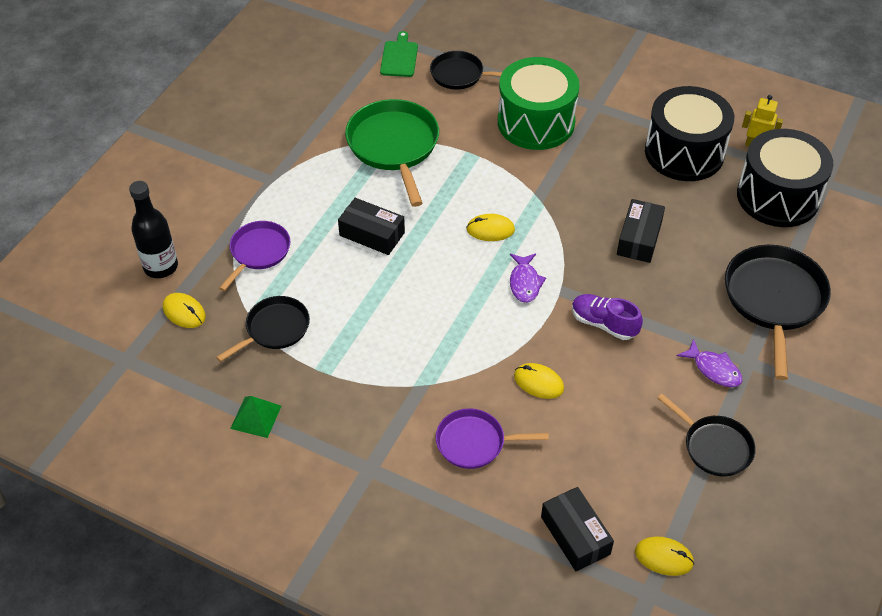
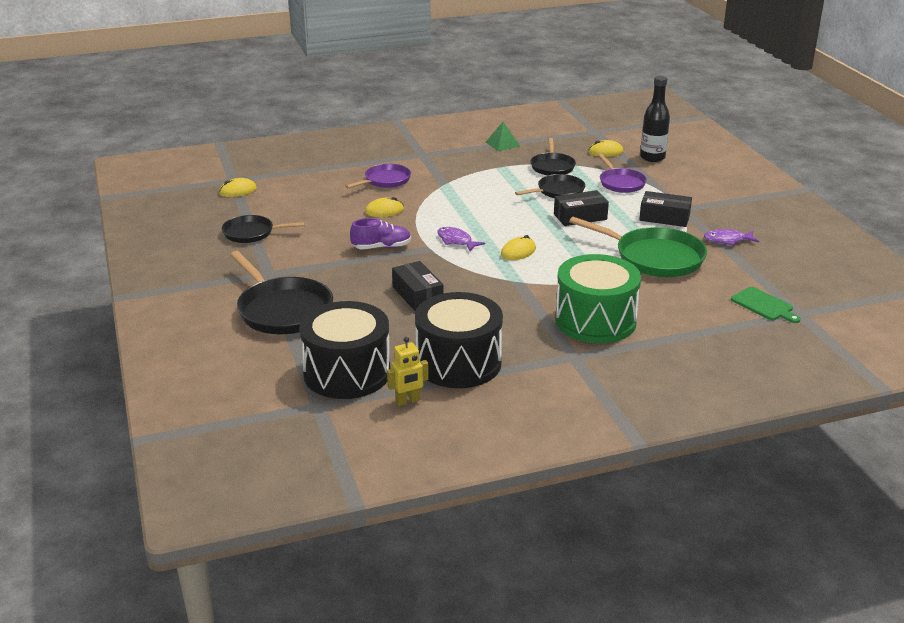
camera: 135 degrees right, 20 degrees down
(460, 75) = (703, 319): black pan -> black pan (558, 191)
(575, 535) = (292, 179): black box -> black box (664, 217)
(714, 369) = (287, 260): purple fish -> purple fish (727, 240)

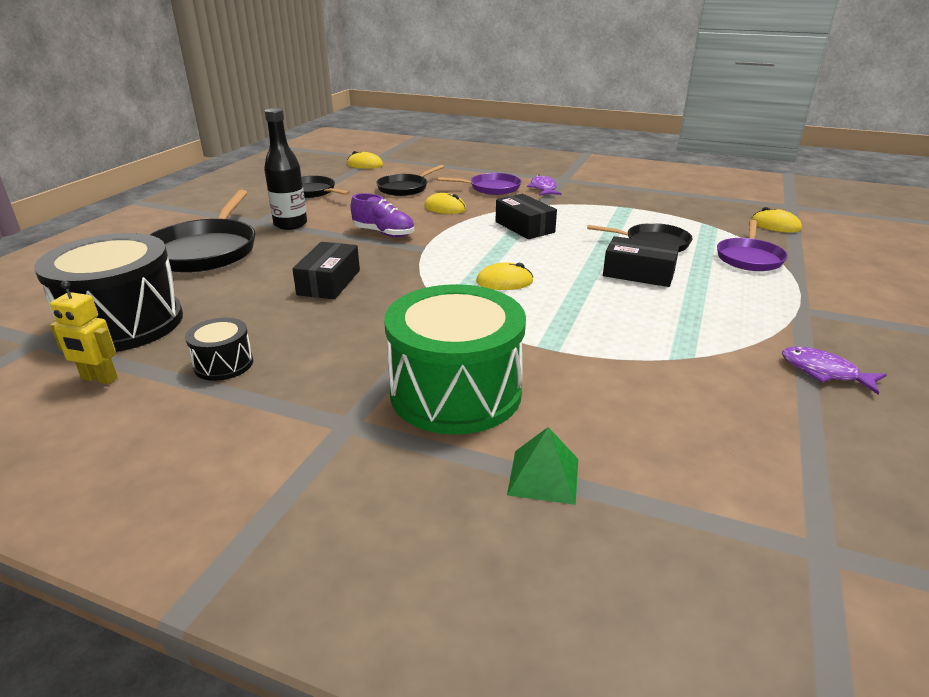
camera: 40 degrees right, 0 degrees up
(456, 241) = (460, 251): purple fish -> purple fish (543, 189)
(458, 363) = (223, 364): black drum -> black drum, size x0.46
(502, 144) = (659, 191): green pyramid -> green pyramid (543, 476)
(552, 167) = (684, 221): black pan -> black pan (404, 188)
(652, 157) = (835, 246): black bottle -> black bottle (290, 224)
(655, 257) = (668, 351): green pan -> none
(664, 217) = (756, 311): black box -> black box (524, 227)
(764, 305) = (762, 498): green cutting board -> none

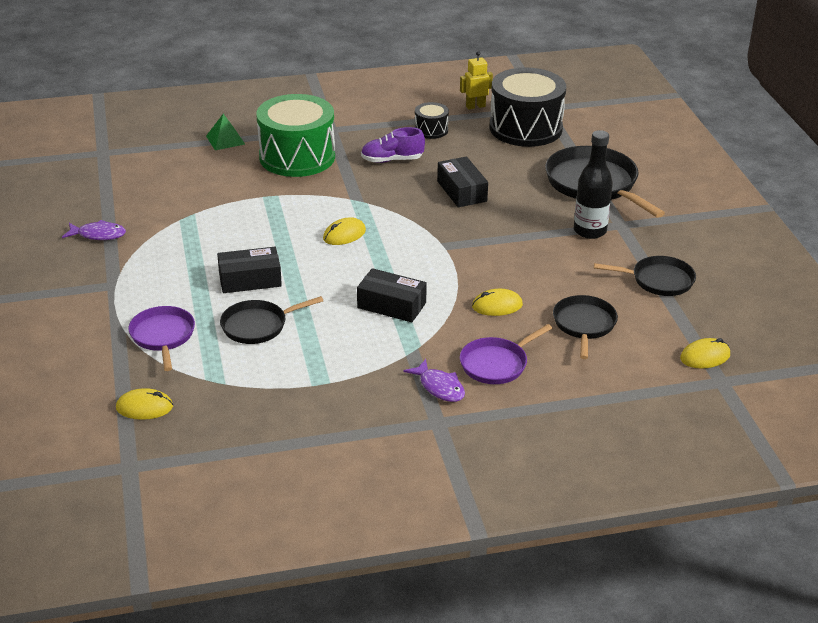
camera: 145 degrees right, 5 degrees up
(384, 233) = (499, 250): purple shoe -> purple shoe (392, 160)

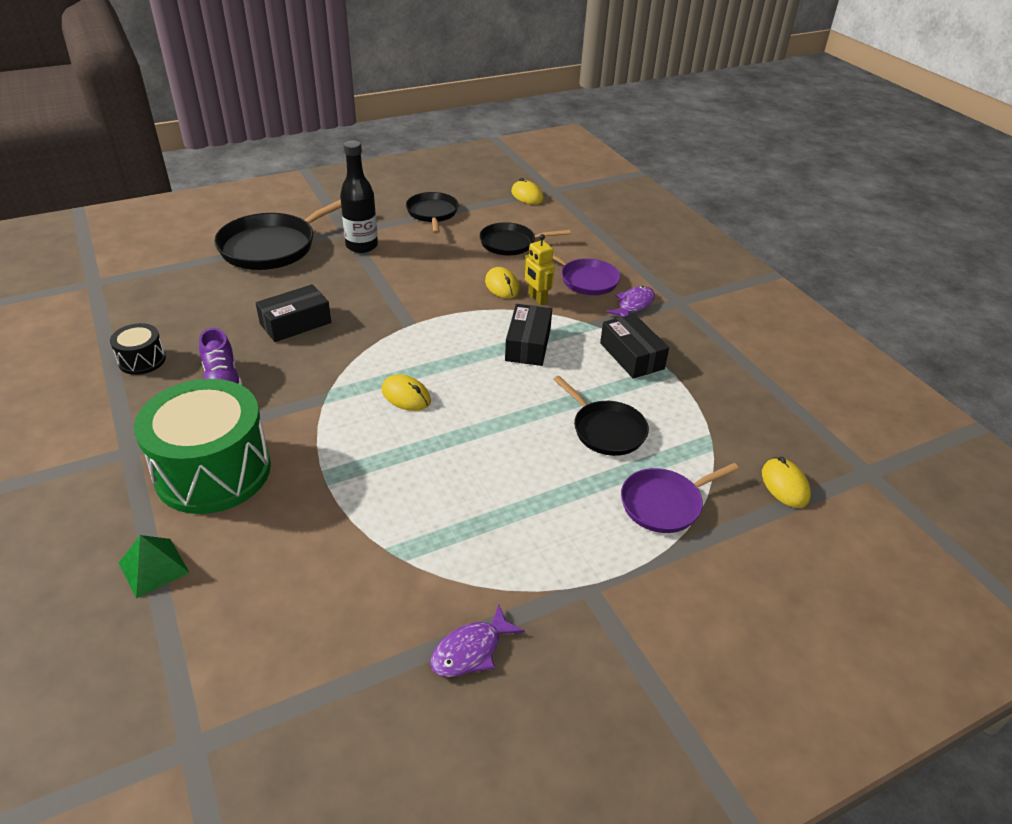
camera: 105 degrees left, 5 degrees up
(98, 235) = (471, 650): purple fish -> purple fish turned 120 degrees counterclockwise
(250, 280) = (524, 455): black box -> black box (631, 356)
(475, 106) = (79, 332): yellow robot -> yellow robot (537, 299)
(525, 128) = (145, 292): black drum -> none

